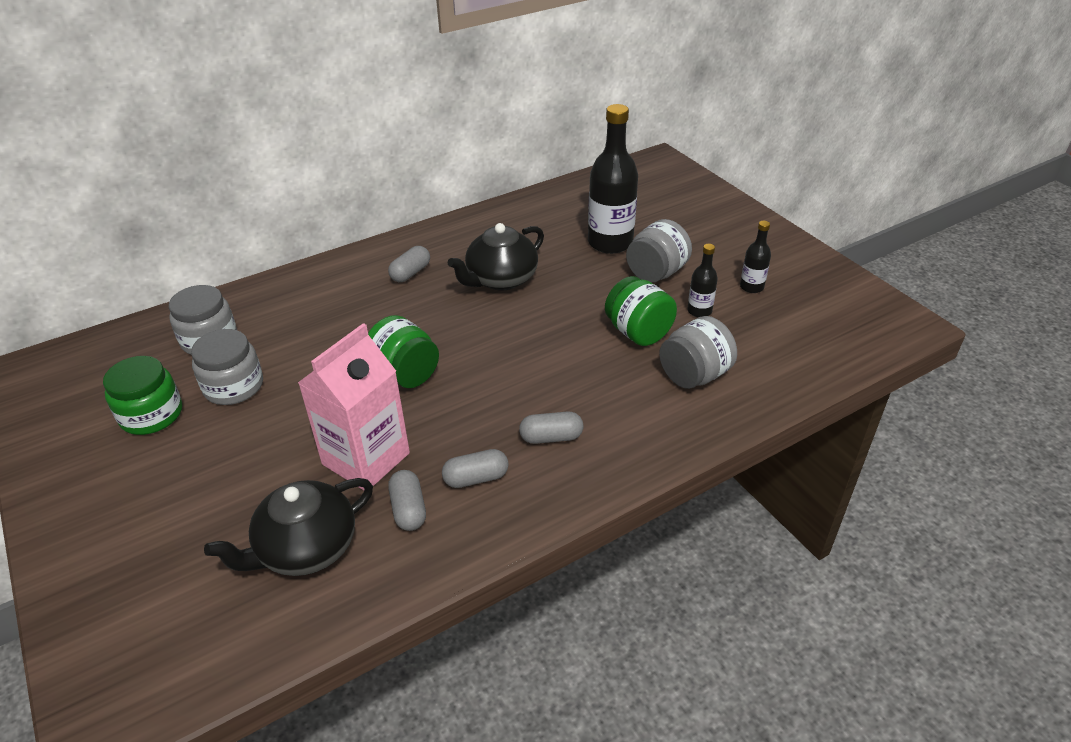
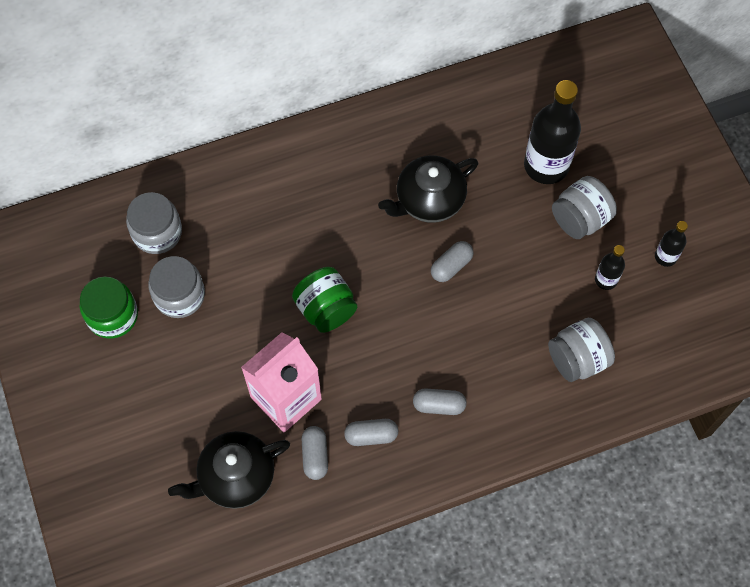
camera: 10 degrees right, 25 degrees up
(410, 273) = (344, 175): grey capsule -> grey capsule (451, 266)
(638, 332) = (541, 297): green jar -> none

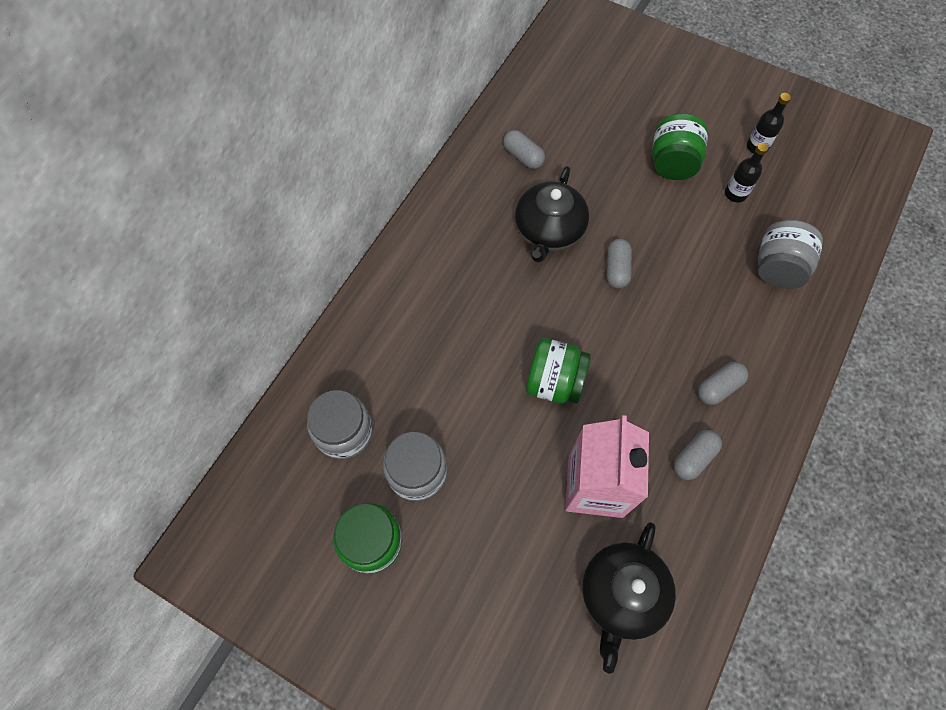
camera: 40 degrees left, 0 degrees up
(315, 456) = (667, 515): grey capsule -> grey capsule (523, 156)
(546, 165) = (609, 142): black bottle -> none
(580, 219) = (672, 163): grey jar -> green jar

